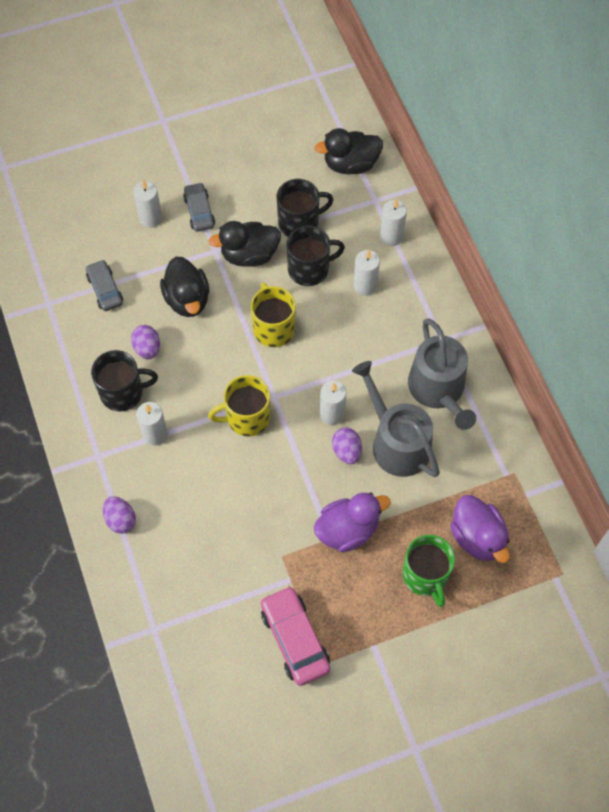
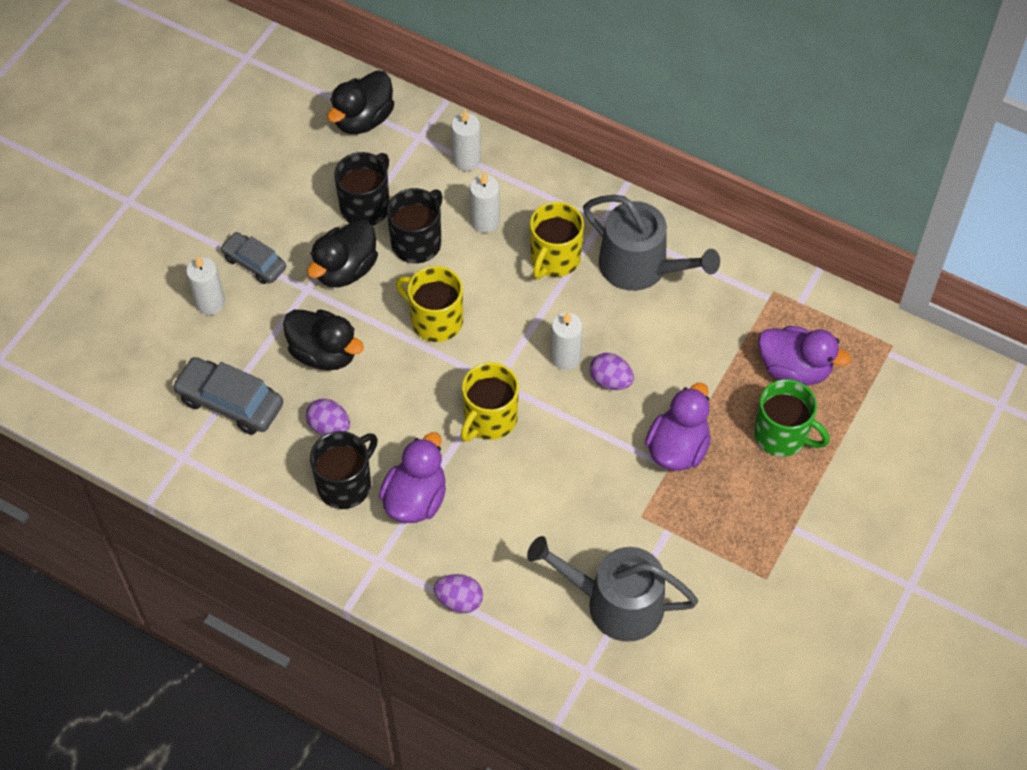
camera: 40 degrees left, 5 degrees down
(105, 289) = (230, 402): grey car -> grey car, size x1.53
(155, 434) = (415, 499): white candle -> purple duck
(295, 639) = (722, 577): pink car -> none
(386, 343) = (554, 259): none -> yellow mug
(396, 442) = (647, 340): grey watering can -> grey watering can (615, 603)

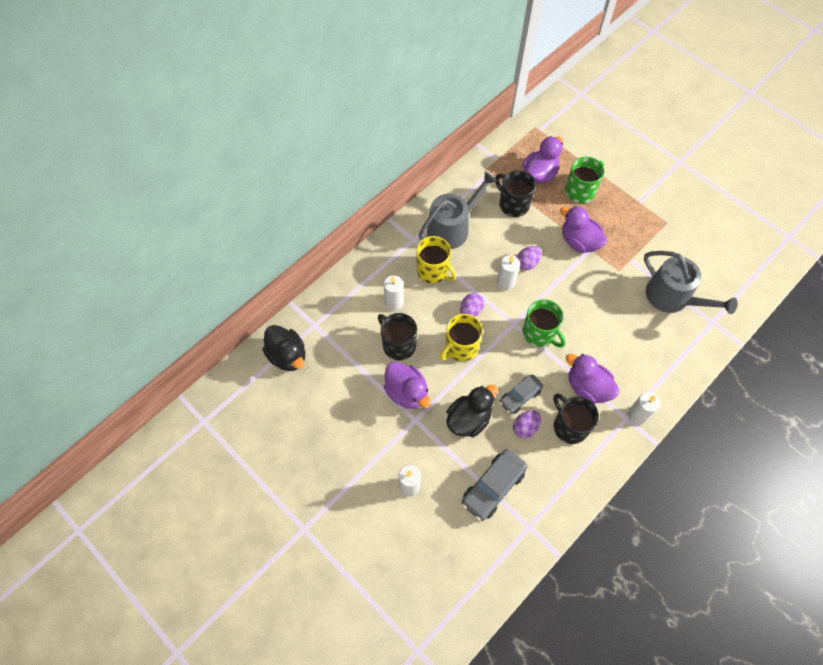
camera: 75 degrees left, 5 degrees up
(254, 263) = (385, 450): grey car -> grey car (520, 396)
(345, 269) = (407, 392): black duck -> purple duck
(366, 206) = (360, 369): black mug -> black mug (513, 204)
(459, 600) = (660, 378): purple egg -> purple egg (470, 311)
(466, 160) = (343, 301): white candle -> white candle (637, 415)
(489, 419) = (539, 333): yellow mug -> green mug
(615, 603) = (672, 297): grey watering can -> grey watering can turned 75 degrees counterclockwise

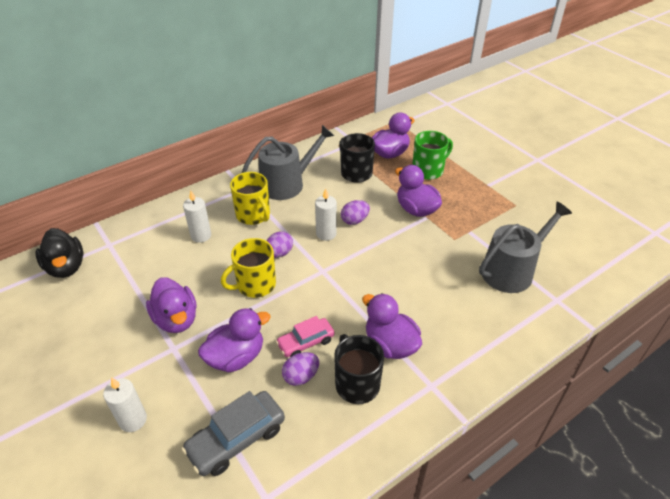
camera: 10 degrees right, 20 degrees down
(398, 344) = (188, 273): black mug -> none
(469, 419) = (236, 357): black duck -> purple duck
(520, 396) = (306, 342): grey car -> pink car
(539, 333) = (349, 283): green mug -> none
(637, 415) = (445, 384): white candle -> none
(672, 297) = (512, 270): grey watering can -> grey watering can turned 90 degrees counterclockwise

